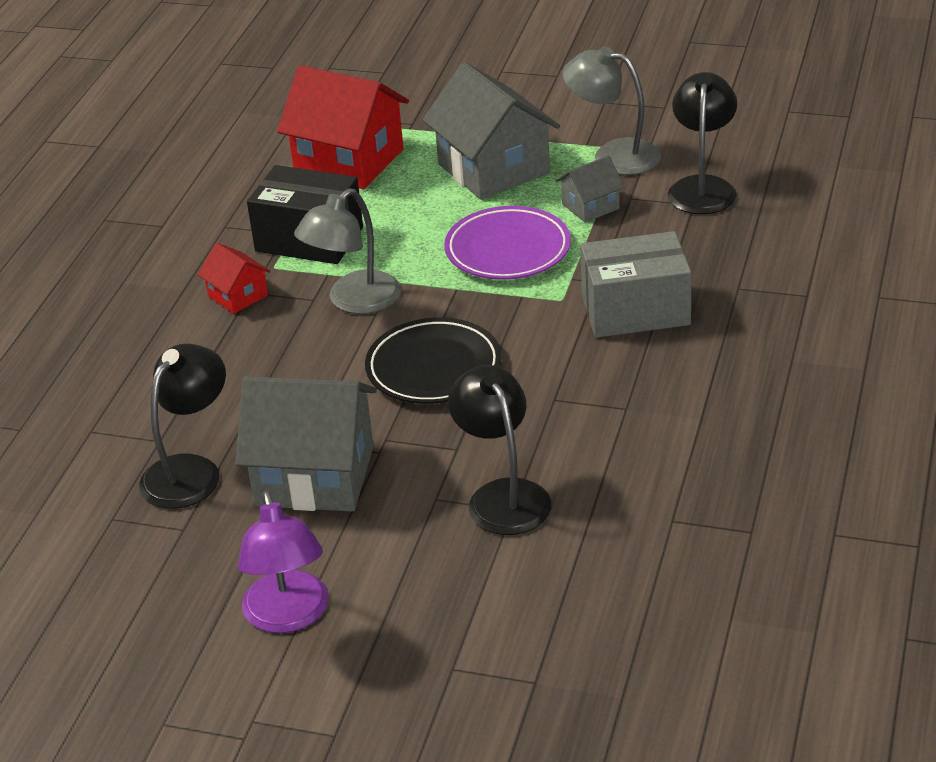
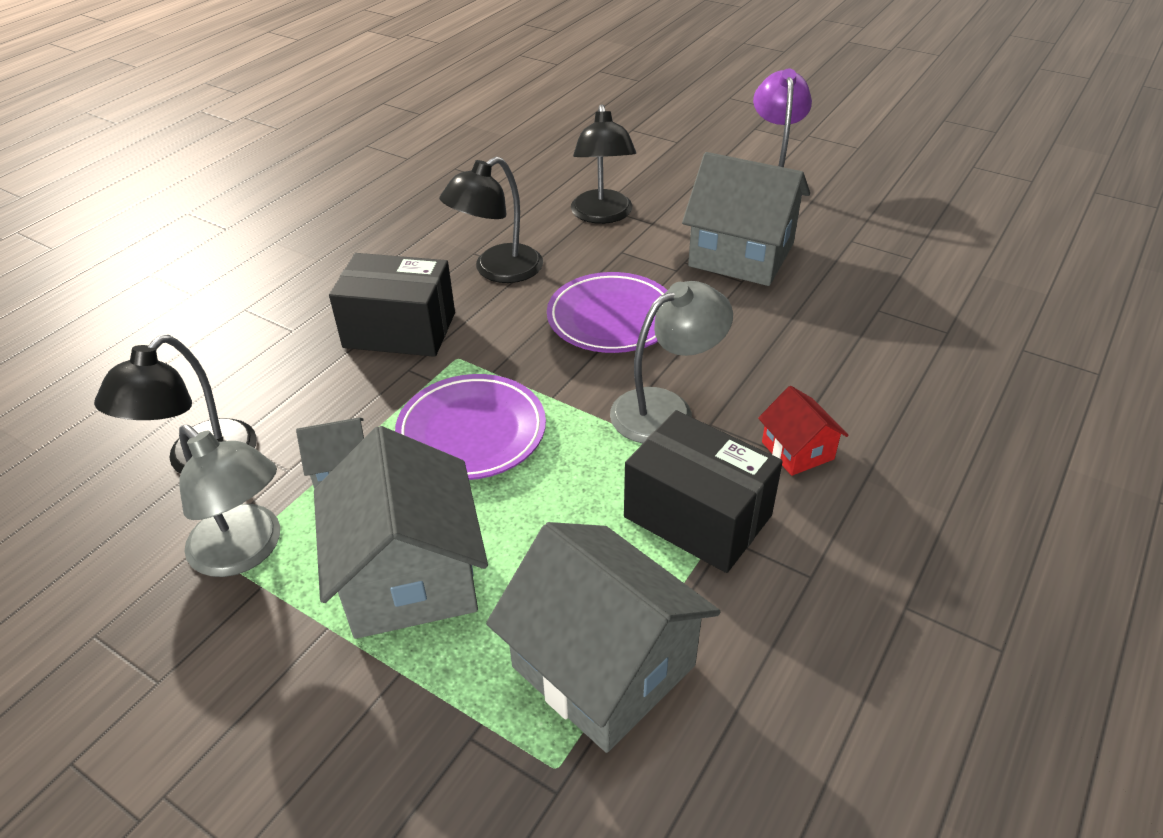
camera: 165 degrees left, 5 degrees up
(190, 471) = (847, 279): black lamp -> black lamp (497, 271)
(349, 161) = (603, 666): red house -> grey house
(433, 368) = (612, 318): black plate -> purple plate
(635, 310) = (400, 330): grey box -> black box

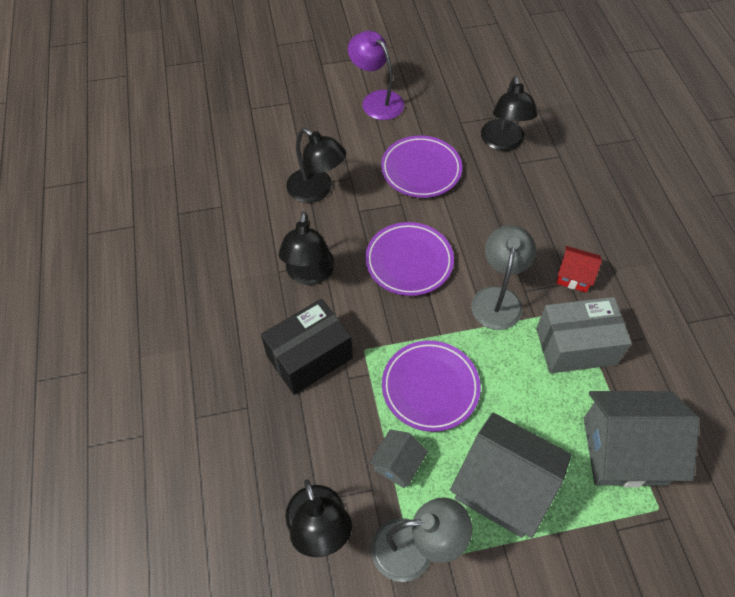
camera: 45 degrees left, 15 degrees up
(697, 516) = (575, 346): black box -> grey box
(741, 255) = (421, 170): grey house -> purple plate
(883, 282) = (503, 143): none -> black lamp

